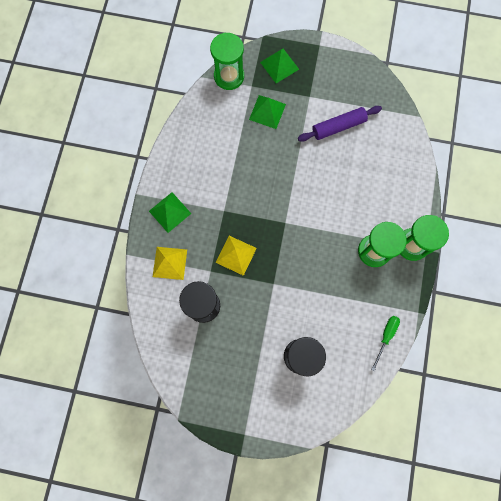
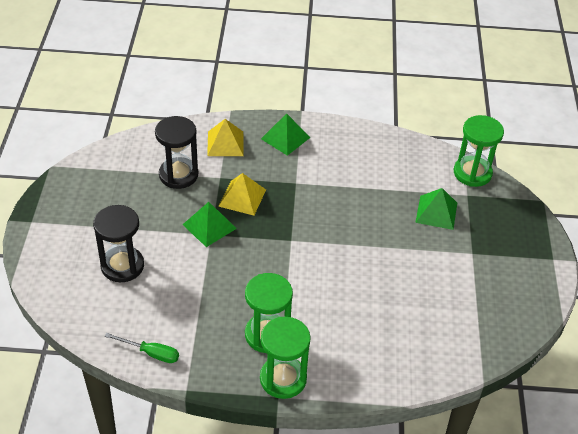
camera: 80 degrees right, 30 degrees down
(279, 65) = (505, 219): green pyramid -> green pyramid (209, 226)
(338, 127) = (437, 286): purple rolling pin -> none

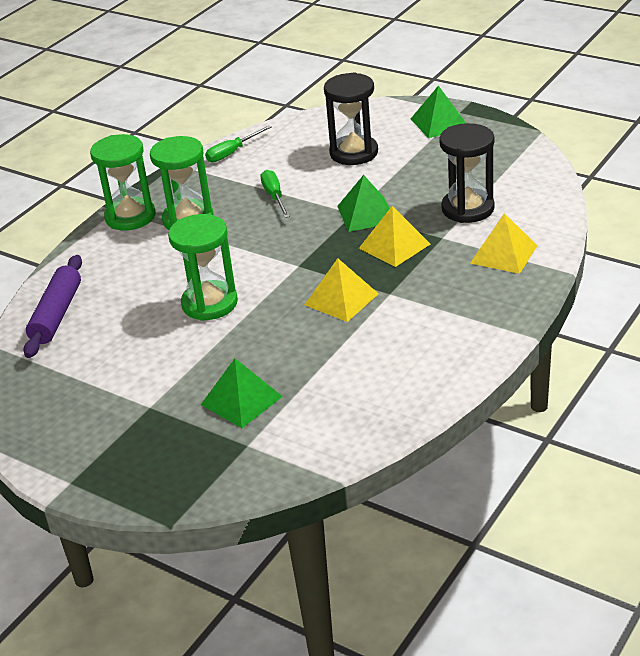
camera: 125 degrees right, 10 degrees down
(209, 291) = (274, 197): none -> green screwdriver
(285, 138) = (483, 306): green pyramid -> green pyramid (439, 123)
(315, 203) = (341, 299): none -> yellow pyramid
(427, 356) = (56, 314): none -> purple rolling pin
(472, 173) = (283, 469): green hourglass -> green hourglass (209, 303)

